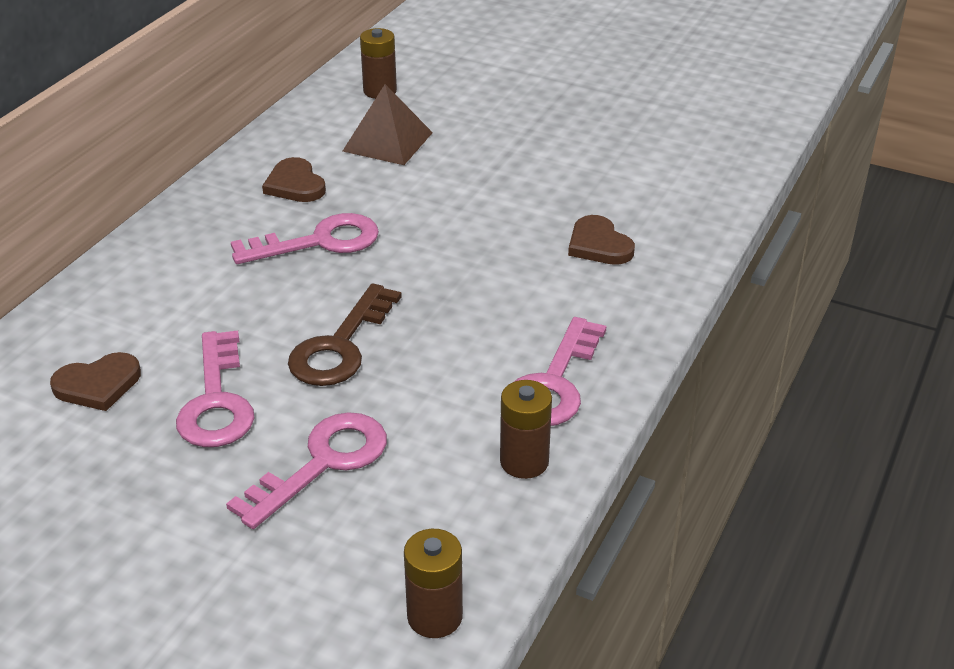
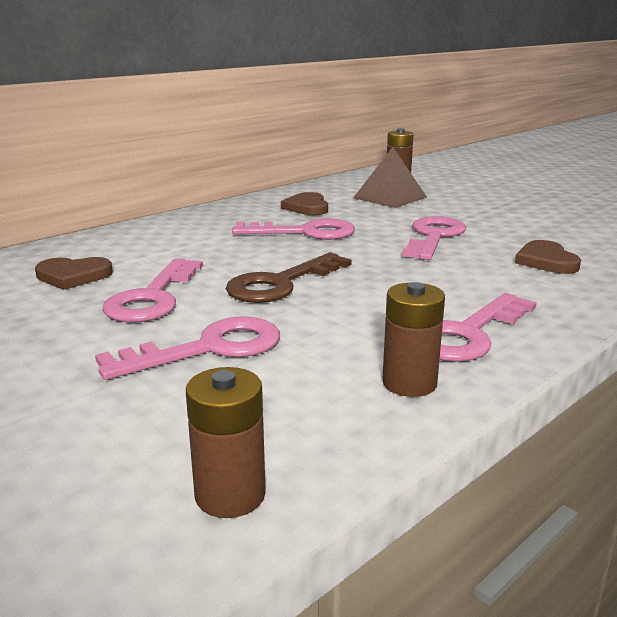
camera: 20 degrees right, 15 degrees down
(469, 221) = (434, 237): none -> pink key

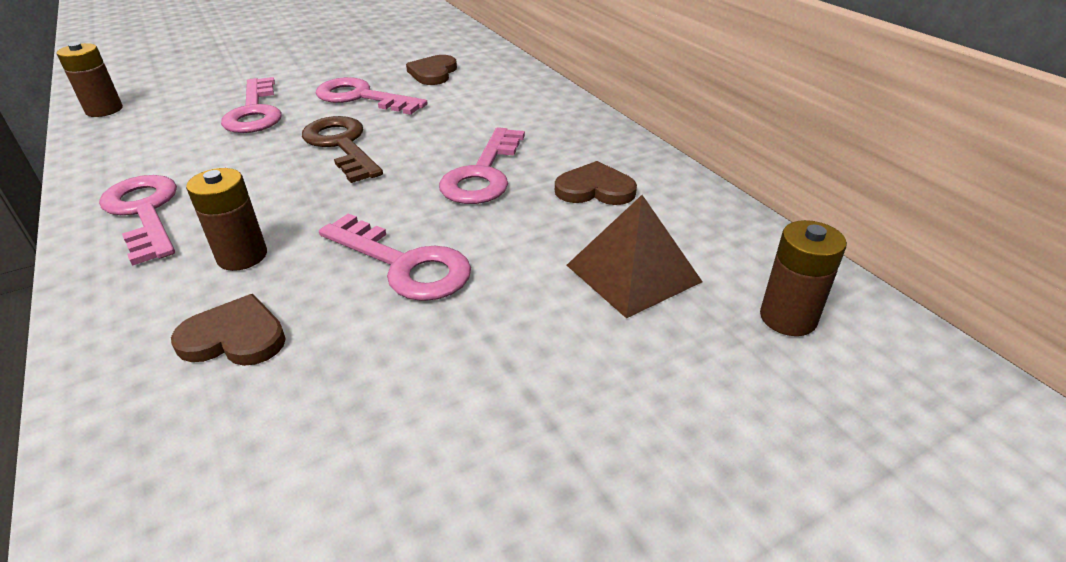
camera: 105 degrees right, 15 degrees up
(409, 383) = (118, 170): brown battery -> brown battery (242, 256)

